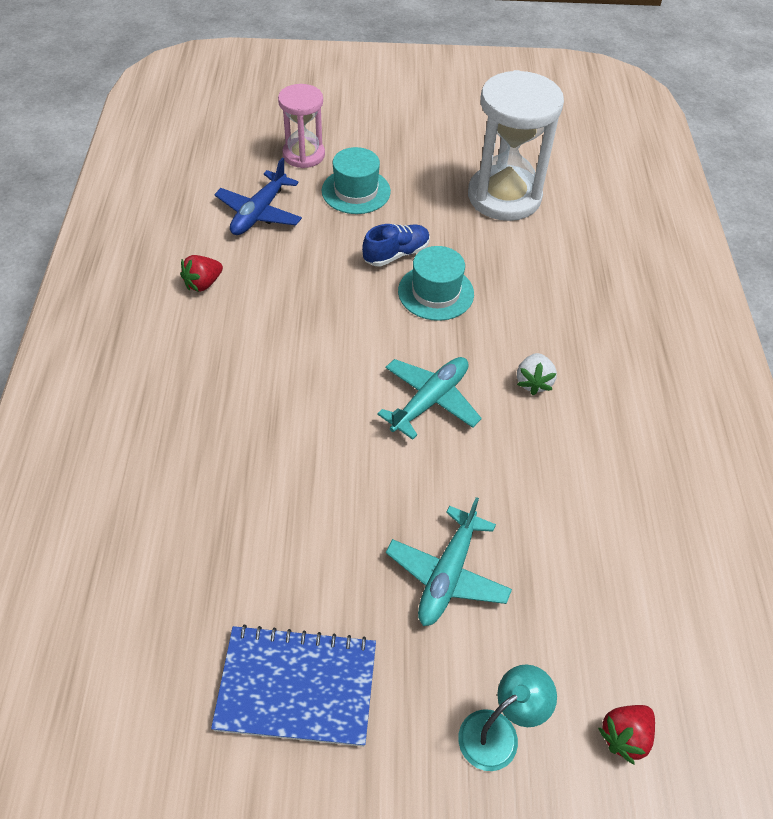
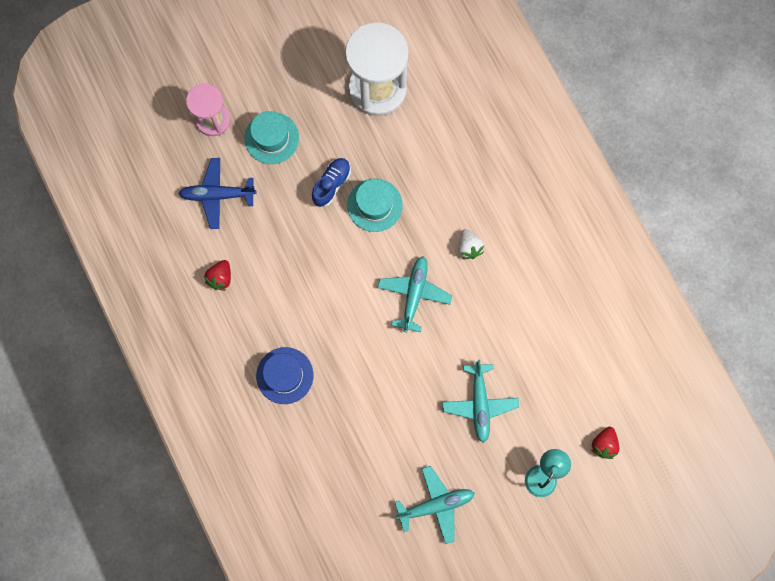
camera: 25 degrees left, 25 degrees up
(201, 413) = (284, 375): none -> blue hat
(259, 213) = (217, 195): blue plane -> blue plane turned 90 degrees clockwise
(297, 687) = (436, 504): blue notebook -> turquoise plane

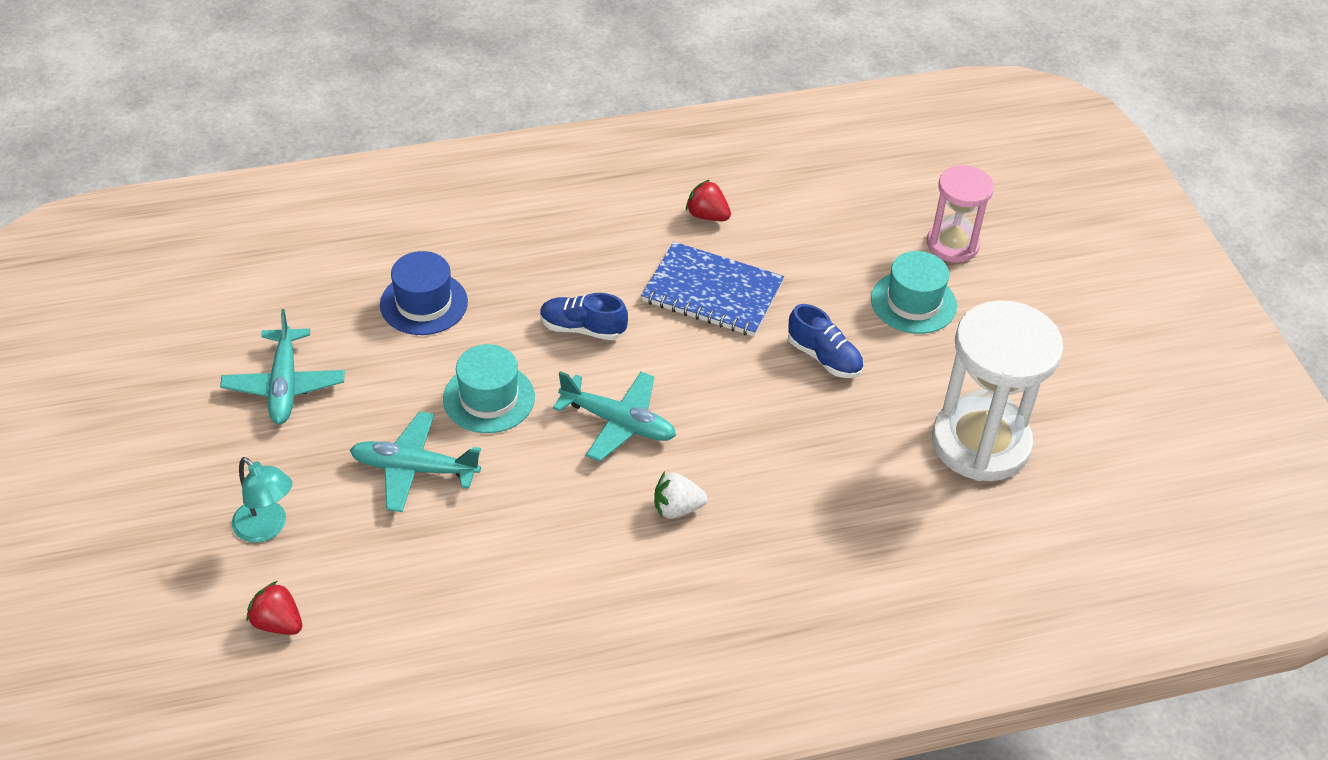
camera: 100 degrees right, 30 degrees down
(217, 195) = (833, 231): blue plane -> none
(284, 375) = (543, 257): blue hat -> blue hat (424, 303)
(291, 261) = (712, 292): none -> blue notebook
(343, 334) = (582, 328): none -> blue shoe
(374, 205) = (778, 402): turquoise hat -> turquoise hat (489, 398)

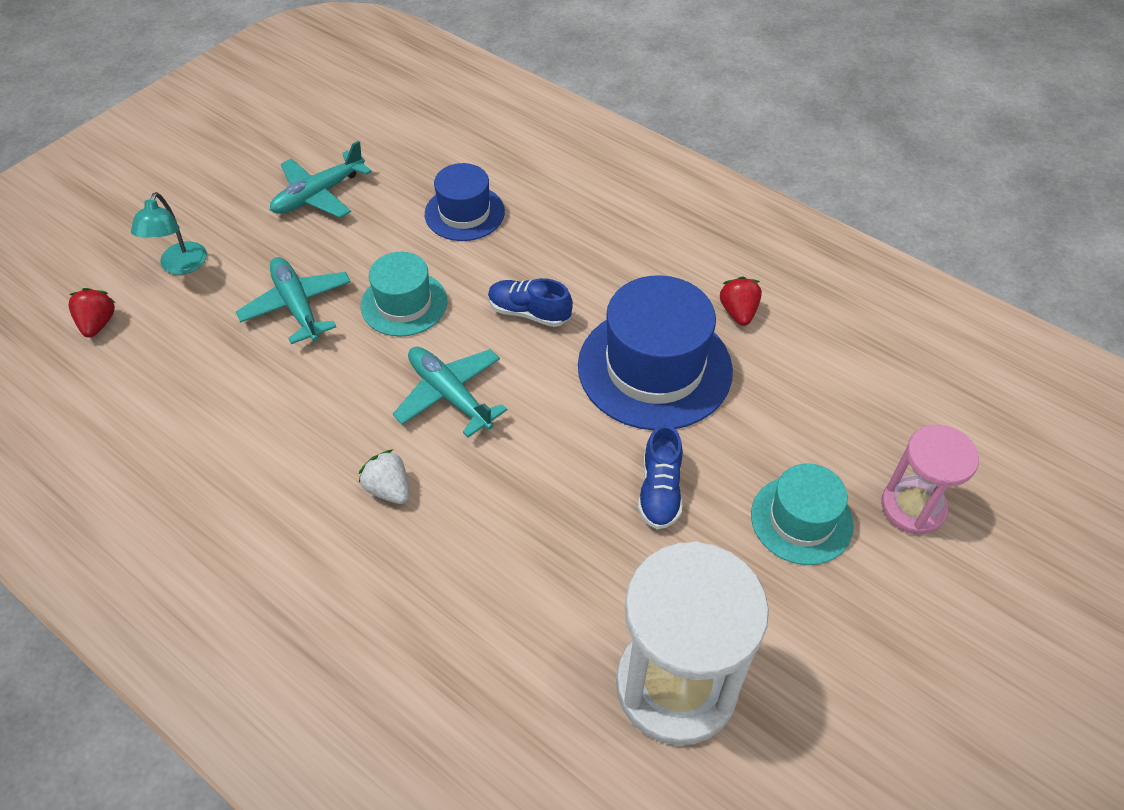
camera: 55 degrees right, 5 degrees up
(582, 328) = (529, 312): blue shoe -> blue shoe turned 45 degrees counterclockwise
(619, 423) = (449, 395): turquoise plane -> turquoise plane turned 150 degrees clockwise
(712, 292) = (654, 368): blue notebook -> blue hat

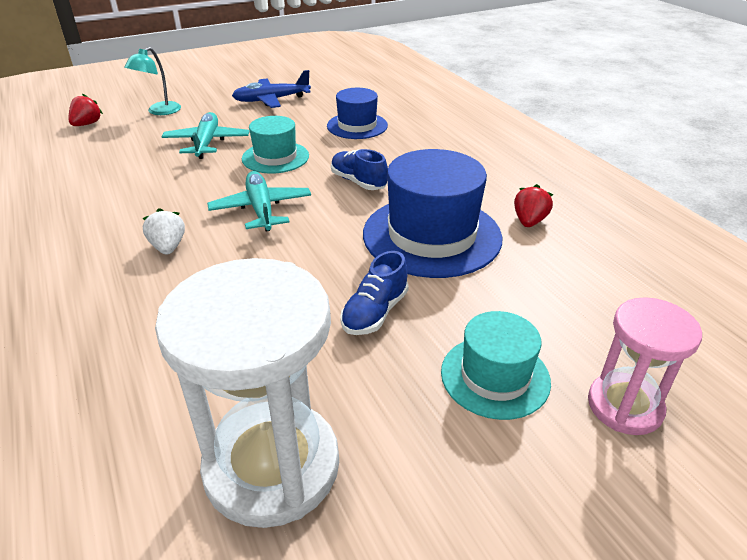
camera: 25 degrees right, 15 degrees down
(318, 195) = (271, 100): turquoise plane -> blue plane

